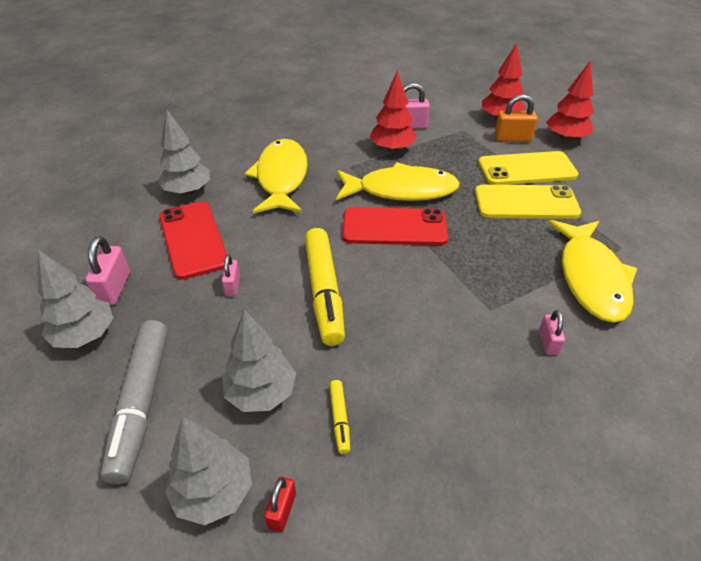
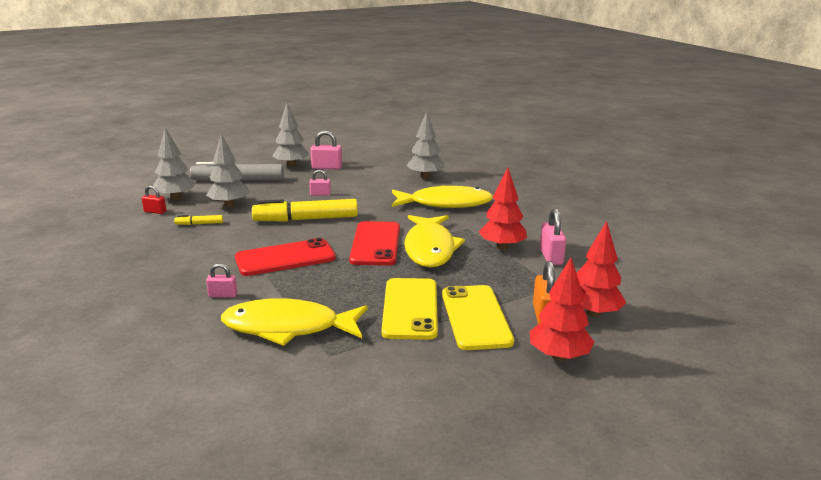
camera: 90 degrees right, 20 degrees down
(193, 239) = (369, 182): red phone -> red phone (285, 258)

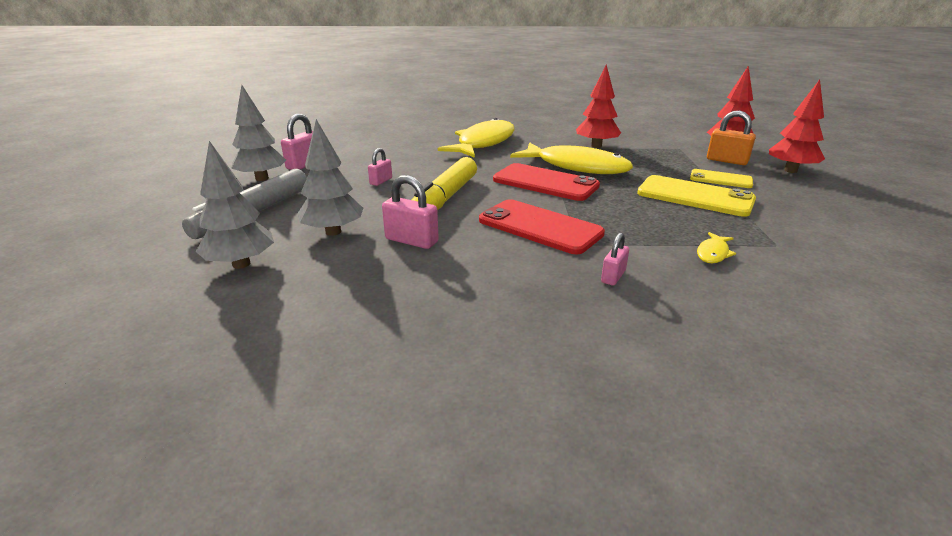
camera: 60 degrees left, 5 degrees up
(155, 211) = (271, 287): red padlock -> none
(199, 224) = (371, 260): yellow marker -> none
(285, 258) = (540, 227): red phone -> red phone turned 60 degrees counterclockwise
(288, 327) = (713, 253): yellow fish -> yellow fish, size x0.40
(425, 177) = (408, 136): grey tree -> none
(476, 317) = (720, 179): yellow phone -> yellow phone, size x0.58
(551, 257) = (627, 138): pink padlock -> pink padlock (411, 241)

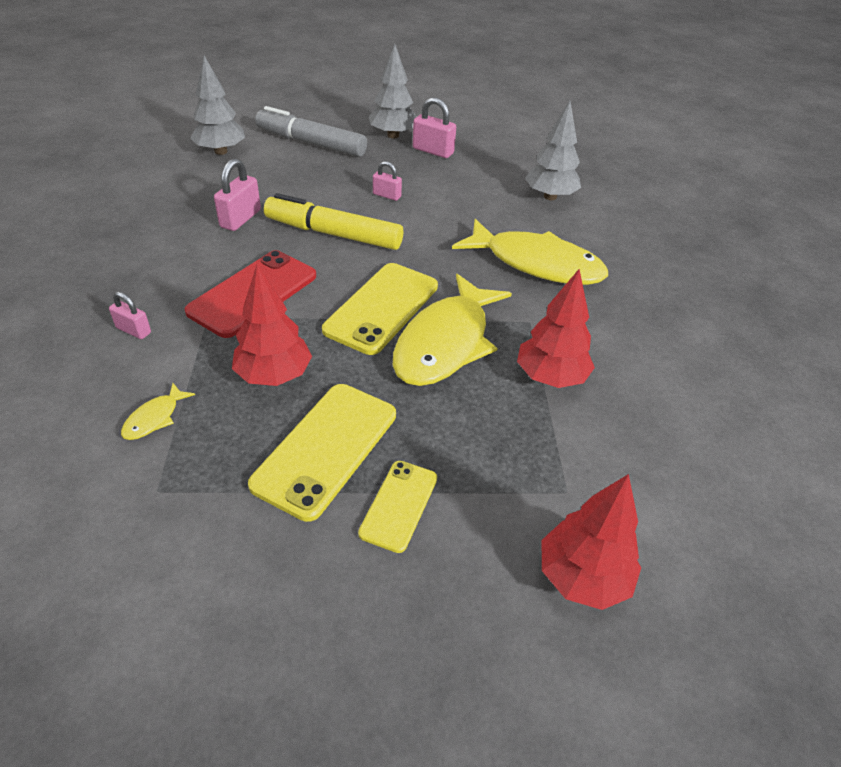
camera: 85 degrees right, 15 degrees up
(333, 232) = (267, 181): grey tree -> grey tree (550, 197)
(545, 183) = (382, 308): red phone -> yellow phone
(713, 253) = (154, 418): yellow fish -> yellow fish turned 90 degrees counterclockwise
(727, 161) = (500, 548): orange padlock -> none
(790, 170) = (453, 647): red tree -> red tree (274, 375)

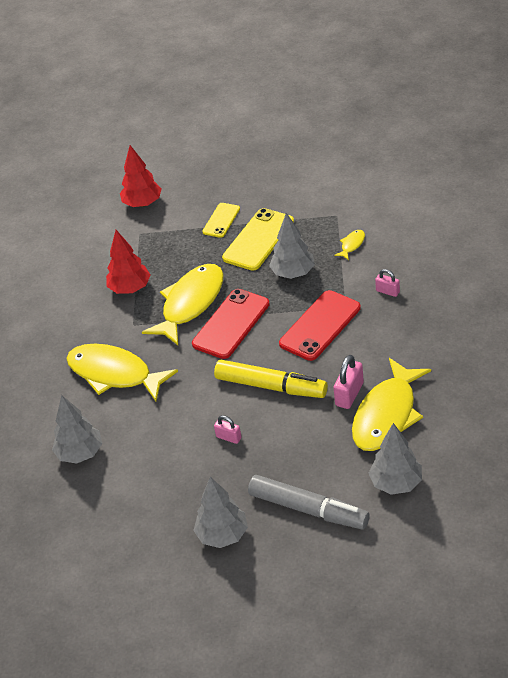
camera: 170 degrees left, 0 degrees up
(205, 198) = (387, 415): none -> yellow fish
(274, 375) = (293, 273): red tree -> grey tree
(382, 308) = (231, 324): yellow phone -> red phone
(433, 151) = (181, 511): pink padlock -> none

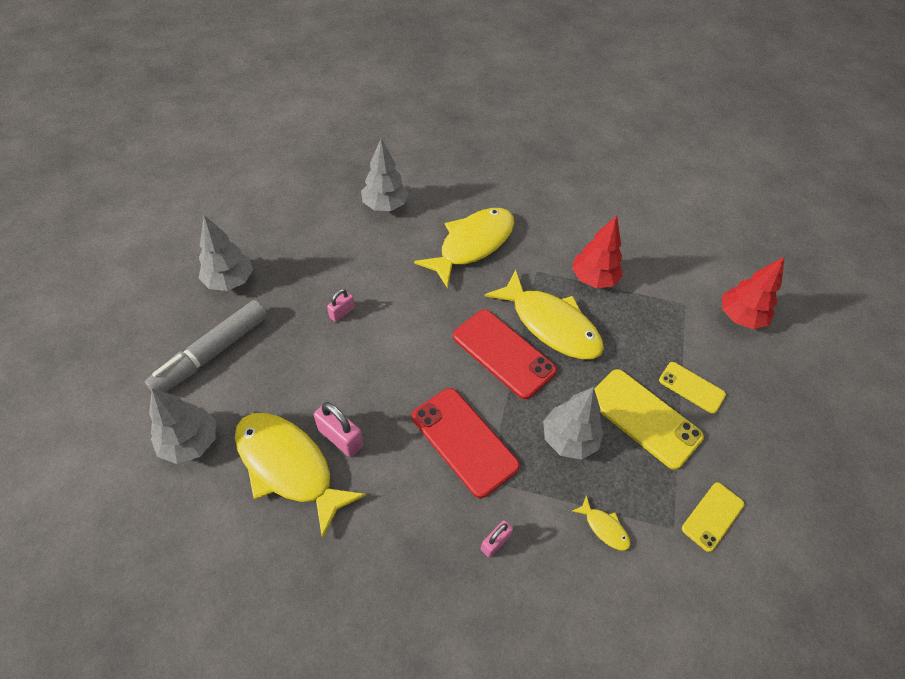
camera: 95 degrees right, 10 degrees up
(271, 386) = (392, 365): yellow marker -> none
(320, 200) = (712, 516): none -> yellow phone

